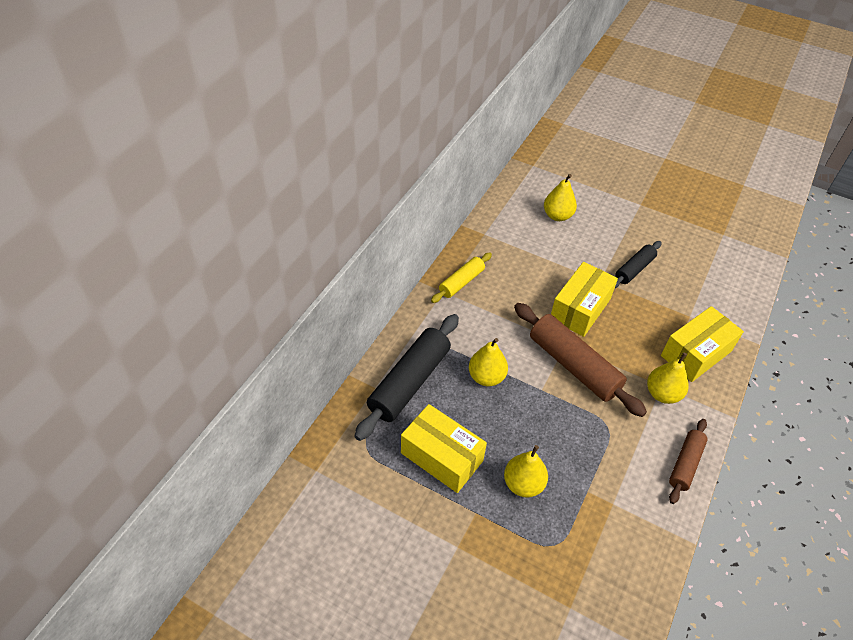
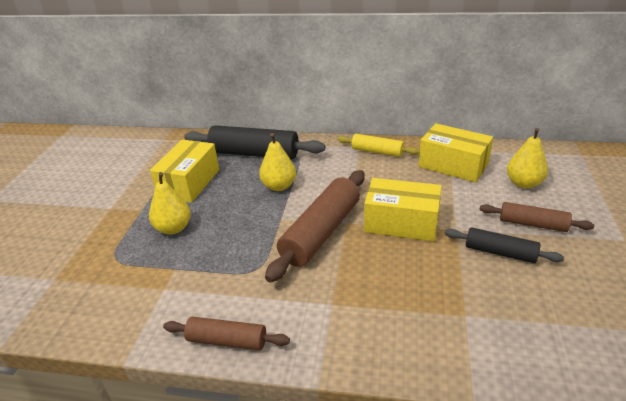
camera: 75 degrees right, 15 degrees down
(609, 237) = (532, 224): none -> brown rolling pin
(662, 394) = (320, 306): yellow pear -> none
(696, 353) = (403, 329): yellow box -> yellow box (453, 165)

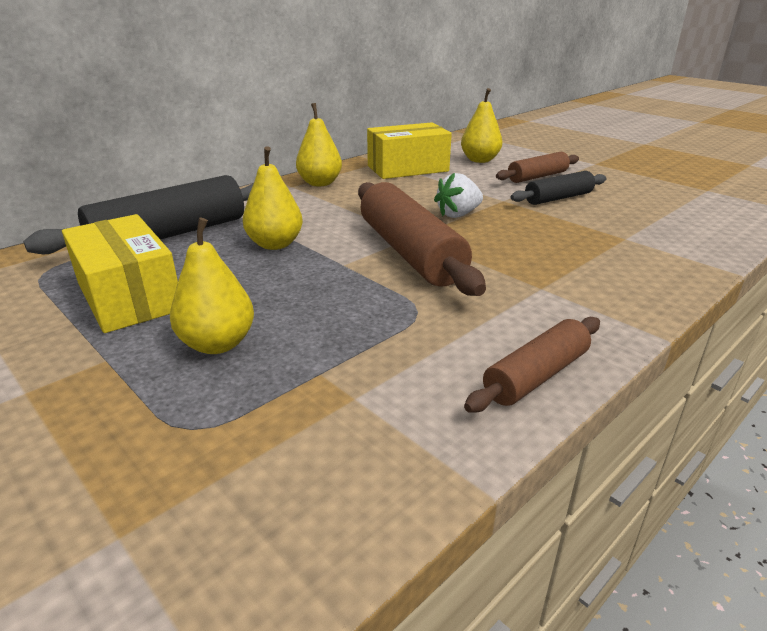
camera: 55 degrees left, 5 degrees down
(377, 151) = (320, 183): yellow rolling pin -> yellow pear
(401, 223) = (458, 214): yellow box -> white strawberry

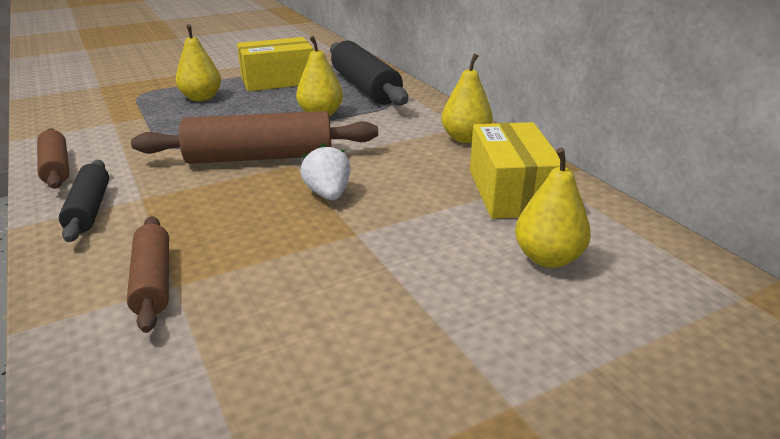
camera: 105 degrees right, 0 degrees up
(537, 177) = (441, 292): brown rolling pin -> brown rolling pin (153, 281)
(558, 198) = (336, 280): black rolling pin -> black rolling pin (89, 209)

